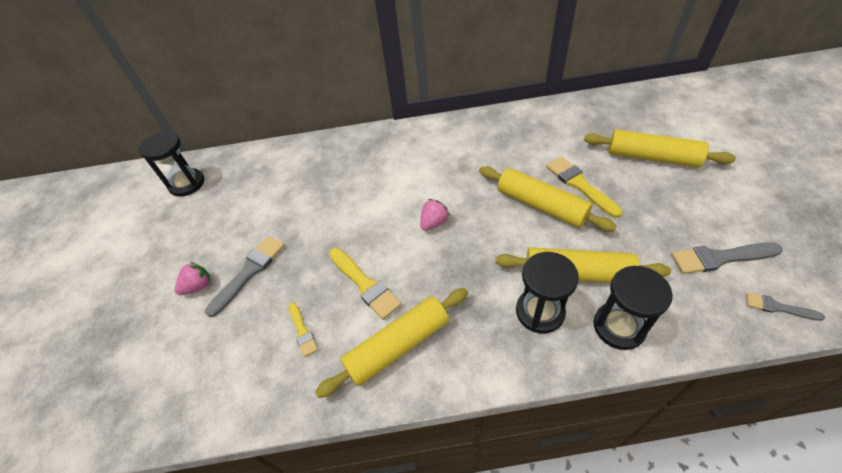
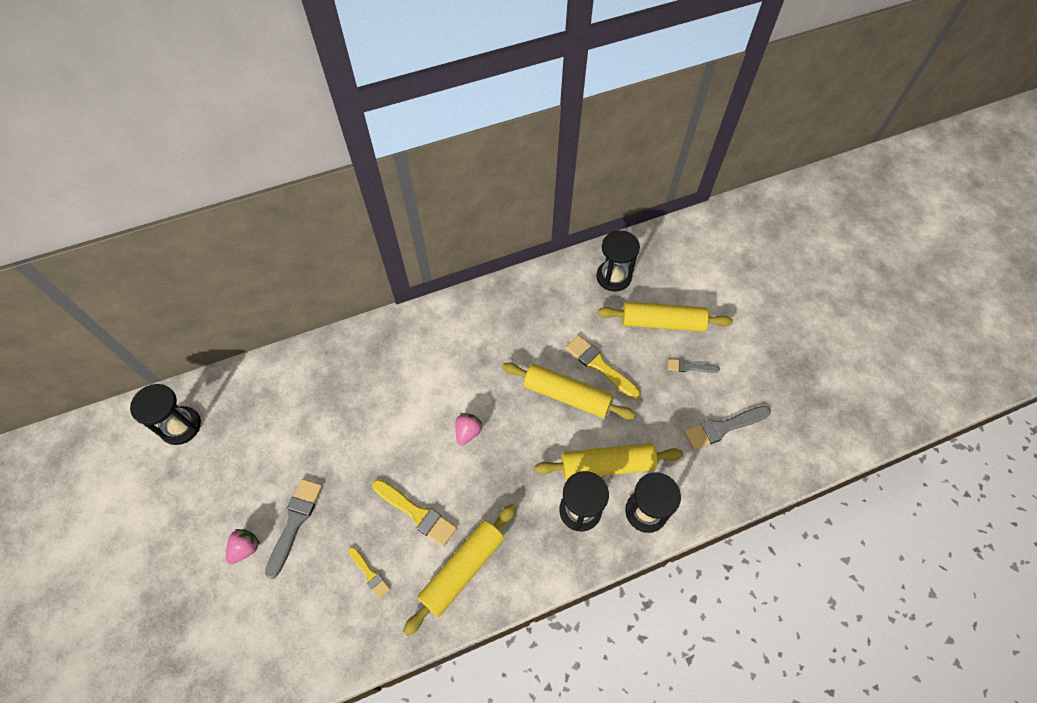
camera: 20 degrees left, 10 degrees up
(603, 118) = (613, 277): none -> black hourglass
(778, 307) = (766, 468): grey brush -> grey brush (690, 367)

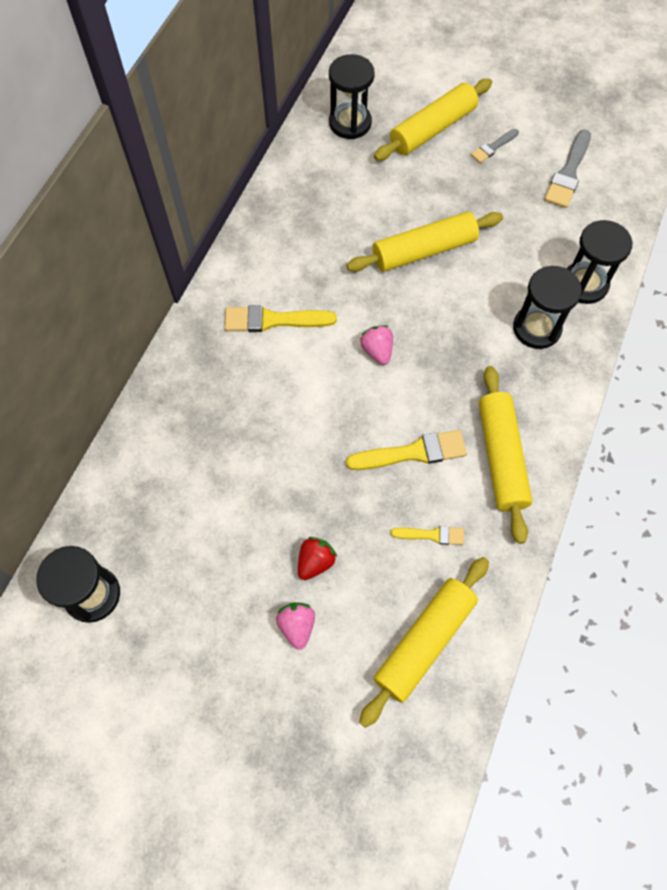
camera: 45 degrees left, 5 degrees up
(295, 522) = (315, 562): grey brush -> red strawberry
(599, 365) = (422, 204): yellow brush -> yellow brush (273, 320)
(607, 465) = (517, 276): yellow rolling pin -> yellow rolling pin (424, 642)

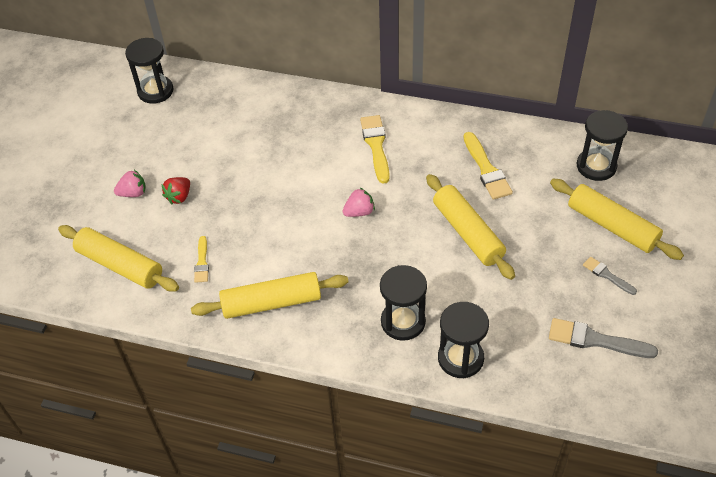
camera: 85 degrees right, 15 degrees down
(315, 562) = (179, 197): red strawberry -> red strawberry turned 90 degrees clockwise
(412, 452) = (270, 244): yellow brush -> yellow brush (486, 169)

